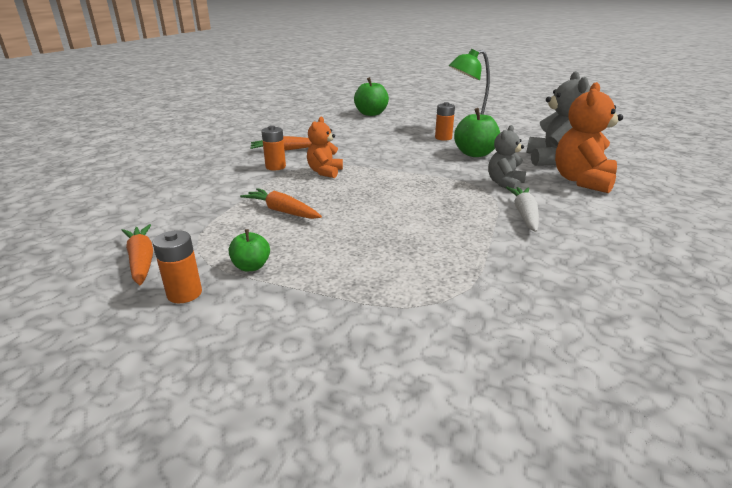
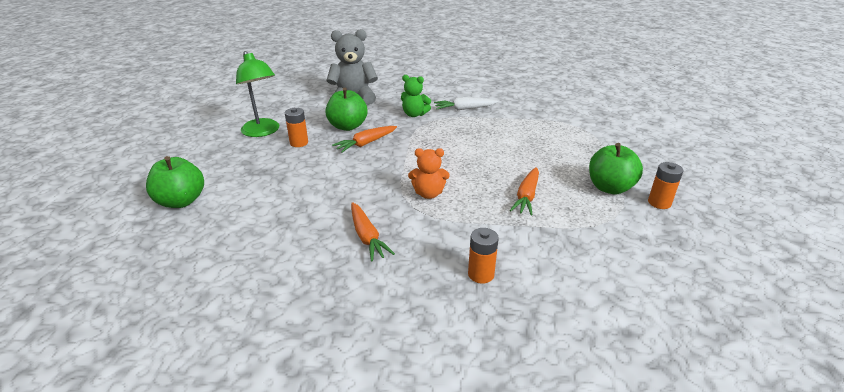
camera: 105 degrees left, 5 degrees up
(141, 260) = (652, 237): orange carrot -> orange carrot (366, 143)
(251, 266) = (610, 188): green apple -> green apple, size x1.81
(275, 167) = (428, 228): orange battery -> orange battery (481, 274)
(504, 183) = (414, 114): grey teddy bear -> green teddy bear
(582, 181) = (396, 91): orange teddy bear -> none

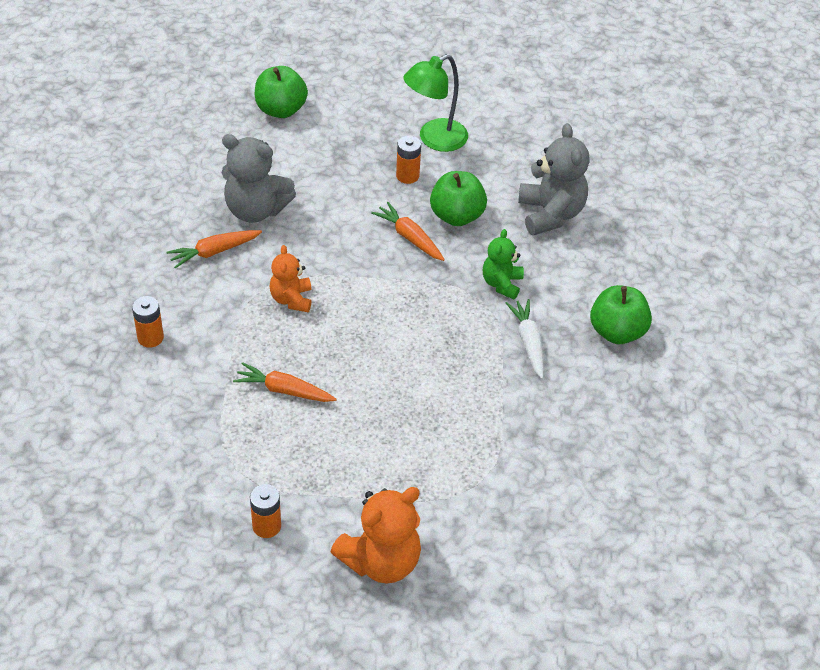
camera: 85 degrees right, 15 degrees up
(316, 213) = (256, 210): none -> grey teddy bear
(610, 188) = (302, 480): green apple -> green apple (617, 332)
(658, 158) = (381, 561): none -> orange teddy bear

